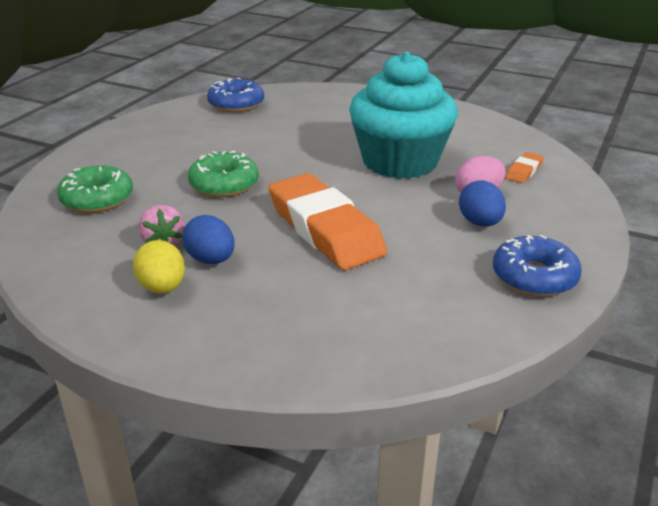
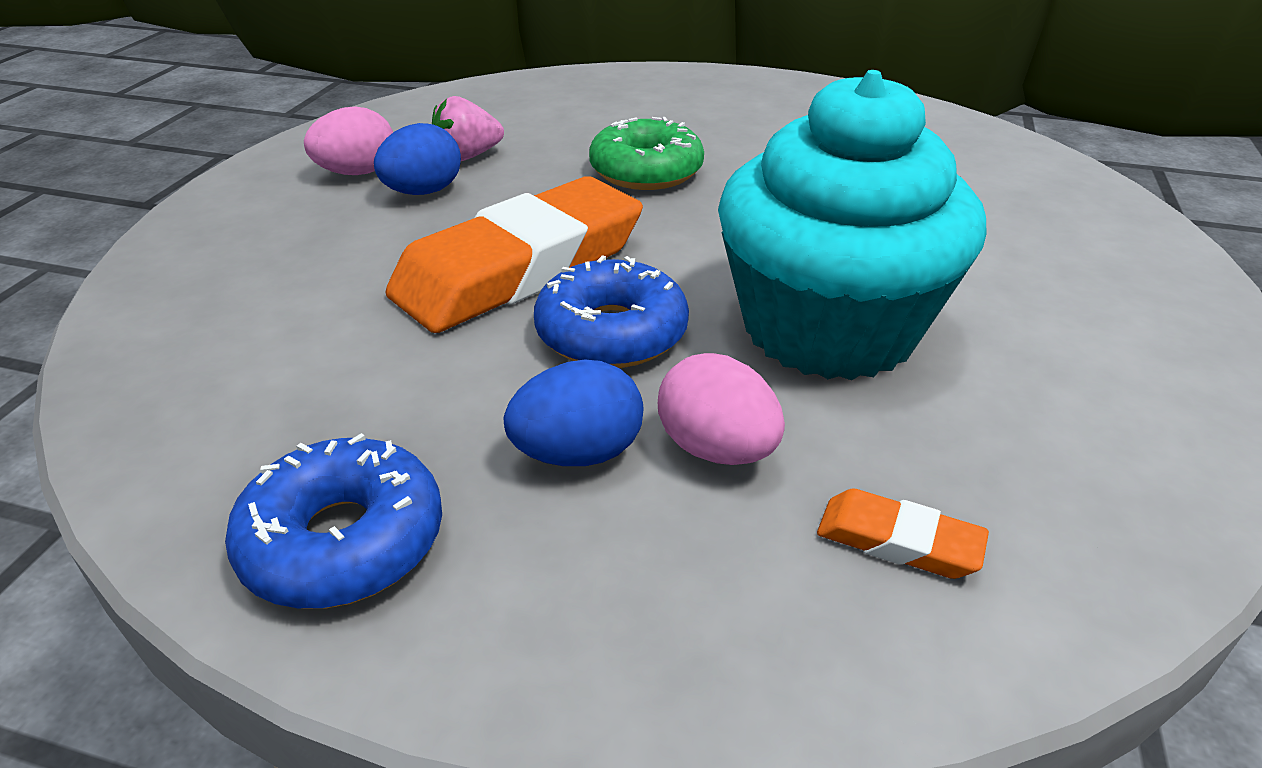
camera: 80 degrees right, 5 degrees up
(97, 199) = (573, 104): green donut -> none
(162, 288) = (357, 173): yellow egg -> pink egg
(236, 104) = (955, 141): blue donut -> blue donut (611, 333)

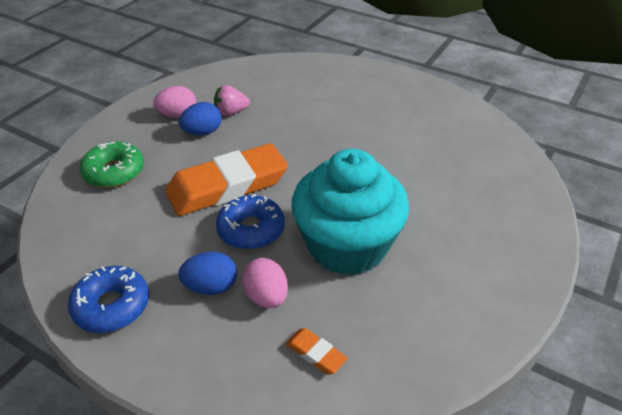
camera: 15 degrees right, 5 degrees up
(646, 171) = (311, 135): green donut -> green donut (114, 172)

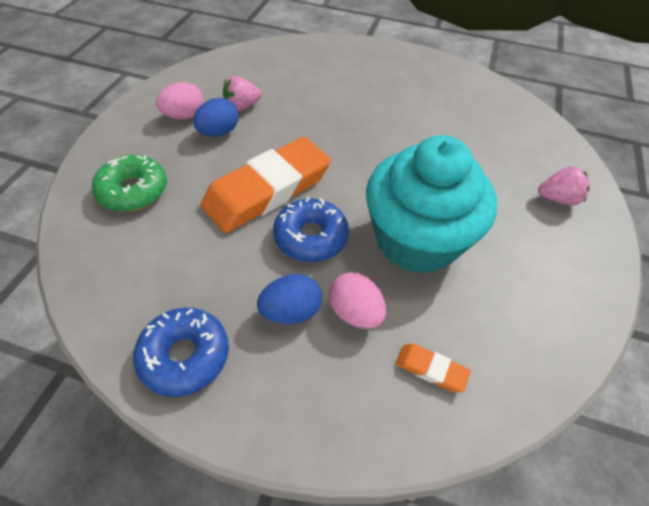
camera: 15 degrees left, 10 degrees up
(504, 229) = (557, 199): none -> pink strawberry

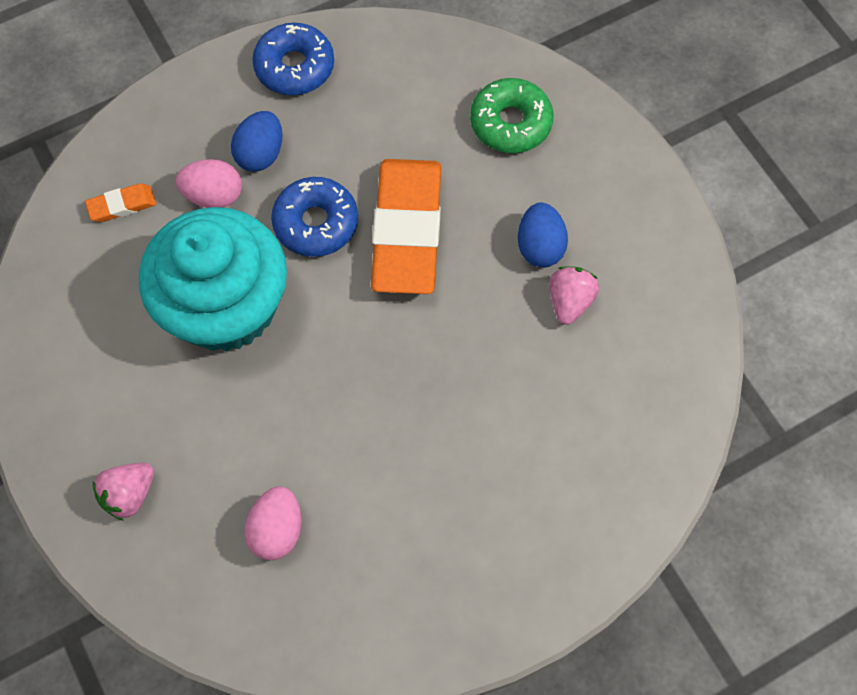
camera: 135 degrees right, 15 degrees up
(184, 116) = (601, 232): pink egg -> pink egg (277, 529)

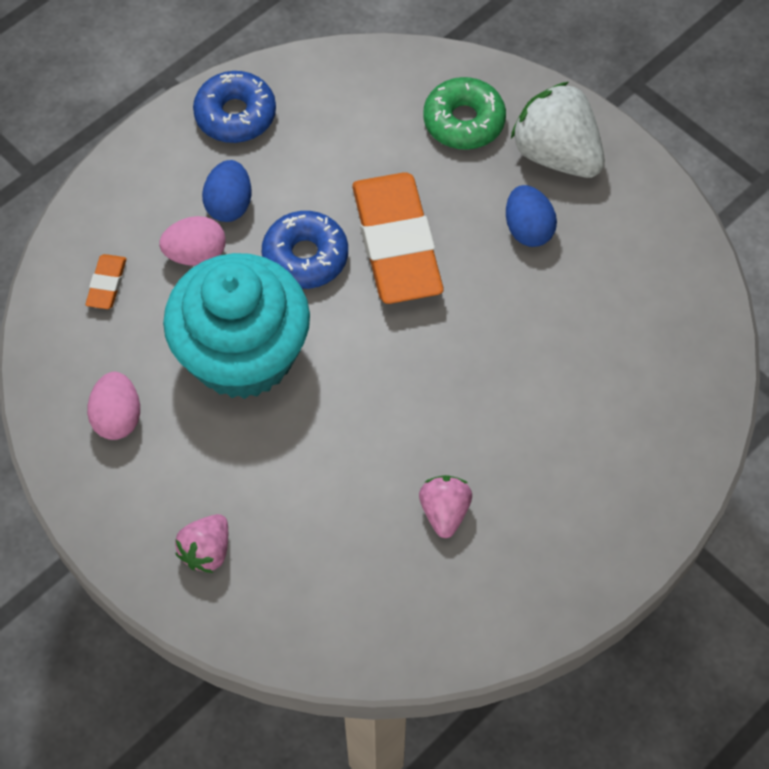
camera: 15 degrees left, 5 degrees down
(122, 205) = (107, 284): orange eraser -> orange eraser turned 45 degrees counterclockwise
(277, 529) = (361, 546): pink egg -> pink egg (118, 417)
(569, 301) = (572, 273): pink strawberry -> pink strawberry (444, 511)
(591, 177) = (556, 154): none -> white strawberry

